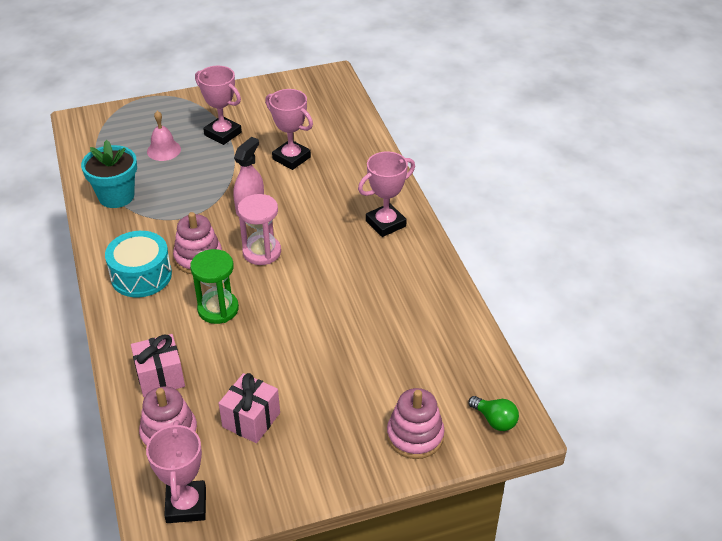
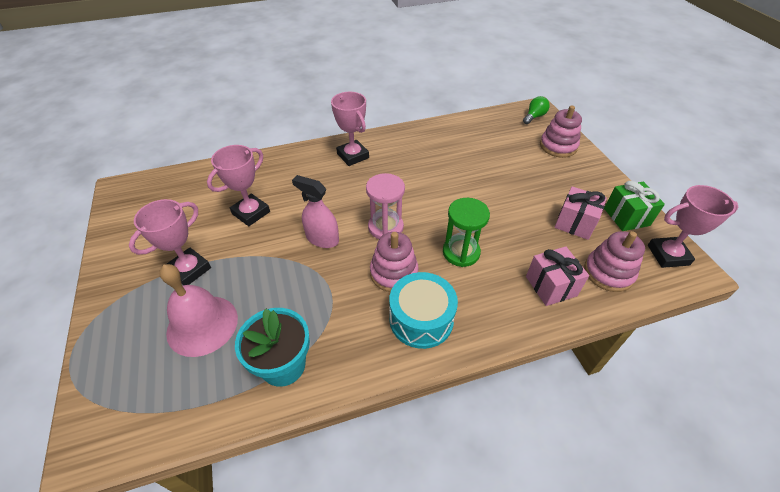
camera: 90 degrees left, 5 degrees up
(164, 150) = (202, 325): pink bell -> pink bell, size x1.65
(258, 480) = (626, 217): none -> green gift

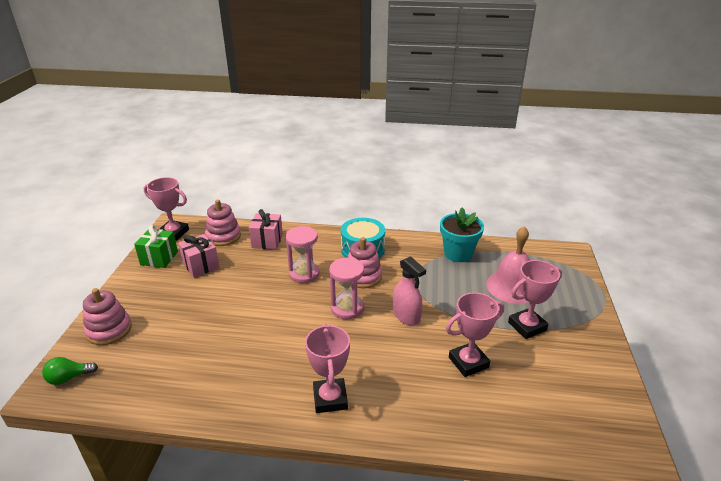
camera: 155 degrees left, 15 degrees down
(461, 252) = (304, 274): green hourglass -> pink hourglass

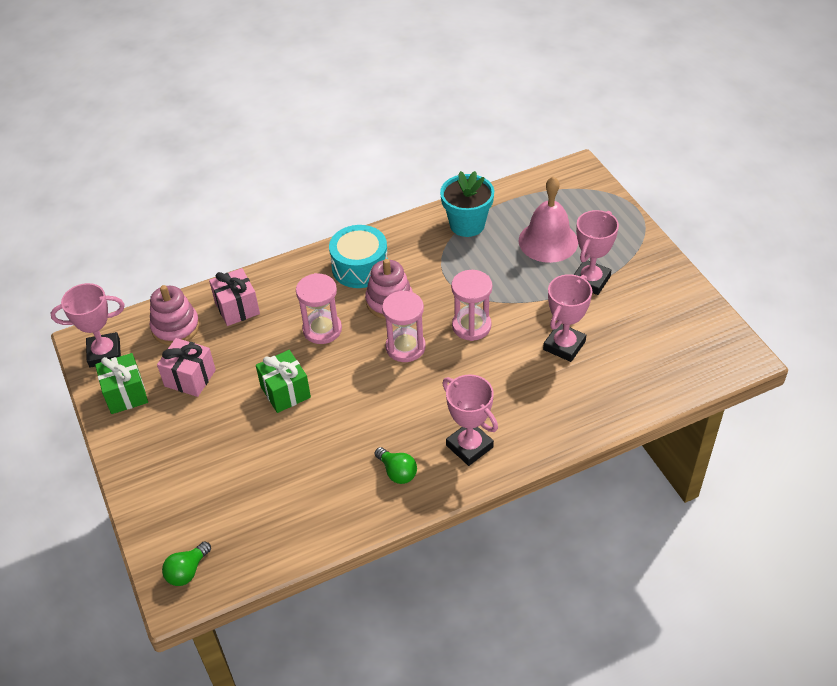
camera: 30 degrees left, 15 degrees up
(109, 330) = (169, 503): pink stacking toy -> none
(244, 299) = (285, 392): none -> green gift
(261, 388) = (397, 472): none -> green light bulb
(406, 316) = (471, 326): pink spray bottle -> pink hourglass

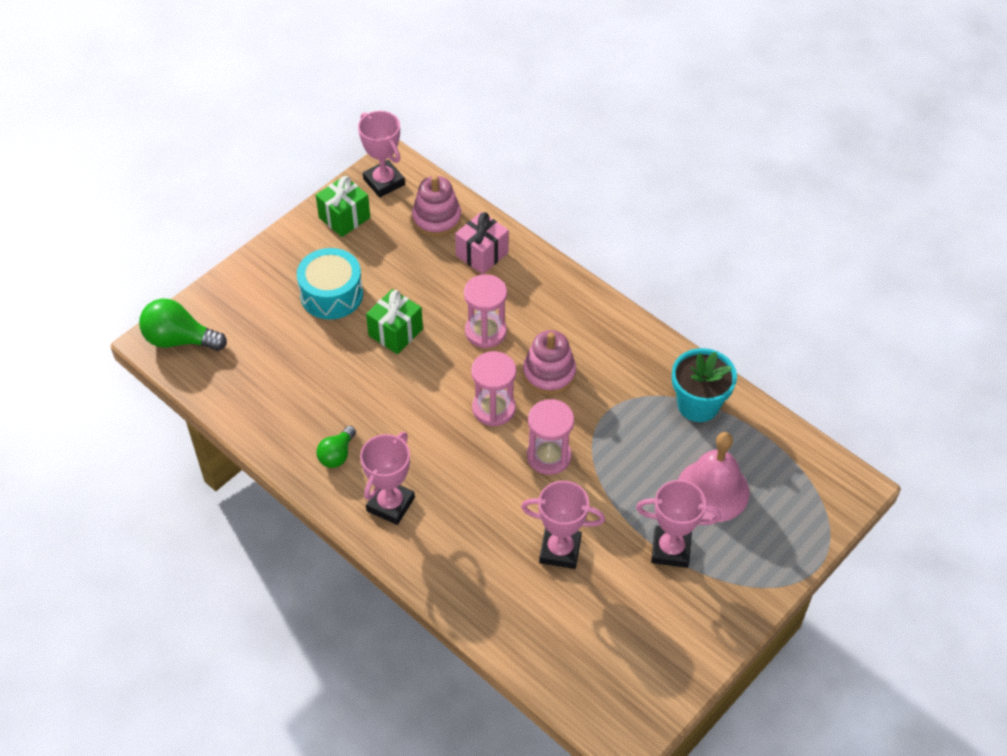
camera: 65 degrees right, 5 degrees up
(187, 571) = (179, 339): green light bulb -> green light bulb, size x1.65
(190, 378) = (381, 255): pink gift -> none
(360, 267) = (585, 331): turquoise drum -> turquoise drum (331, 294)

